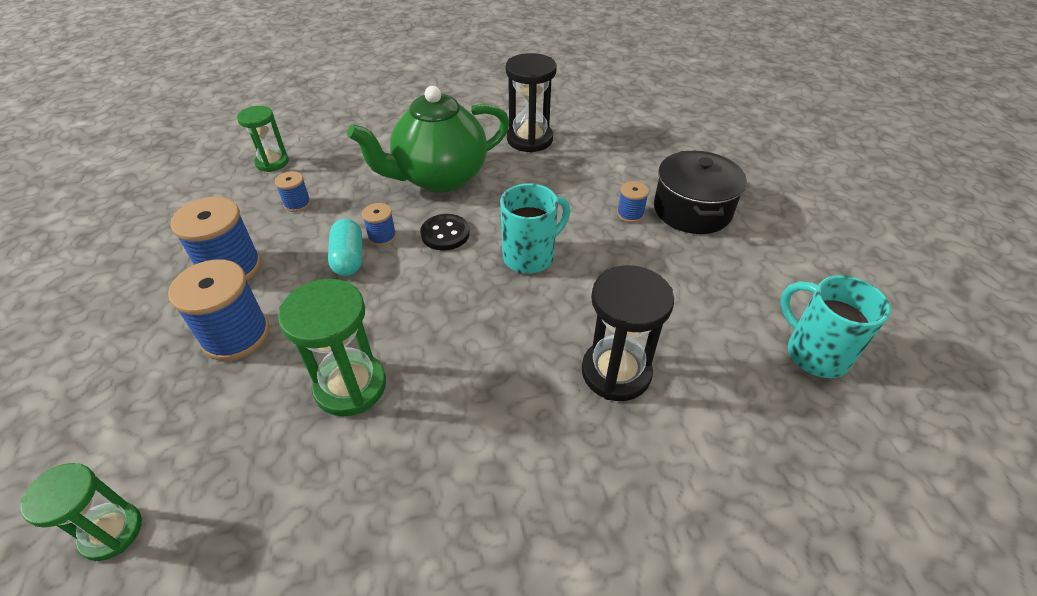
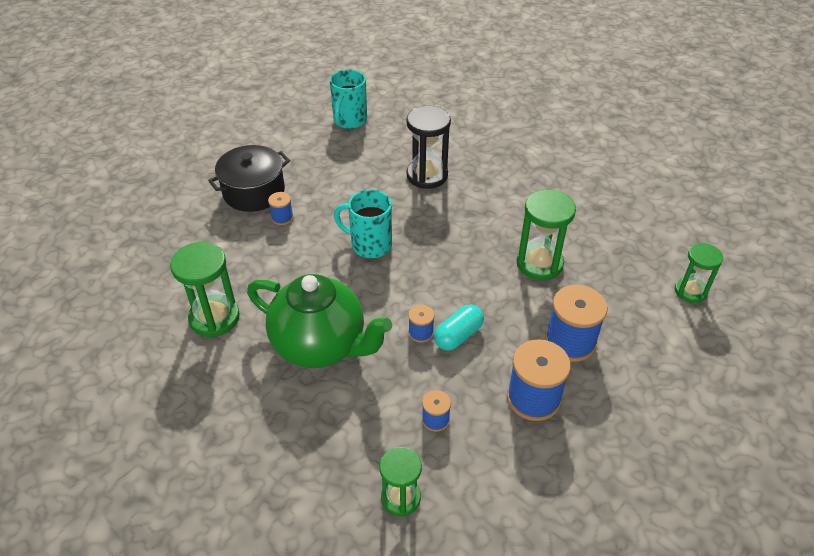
camera: 125 degrees left, 0 degrees up
(445, 234) = (386, 299): black button -> none
(529, 139) = (214, 318): black hourglass -> green hourglass

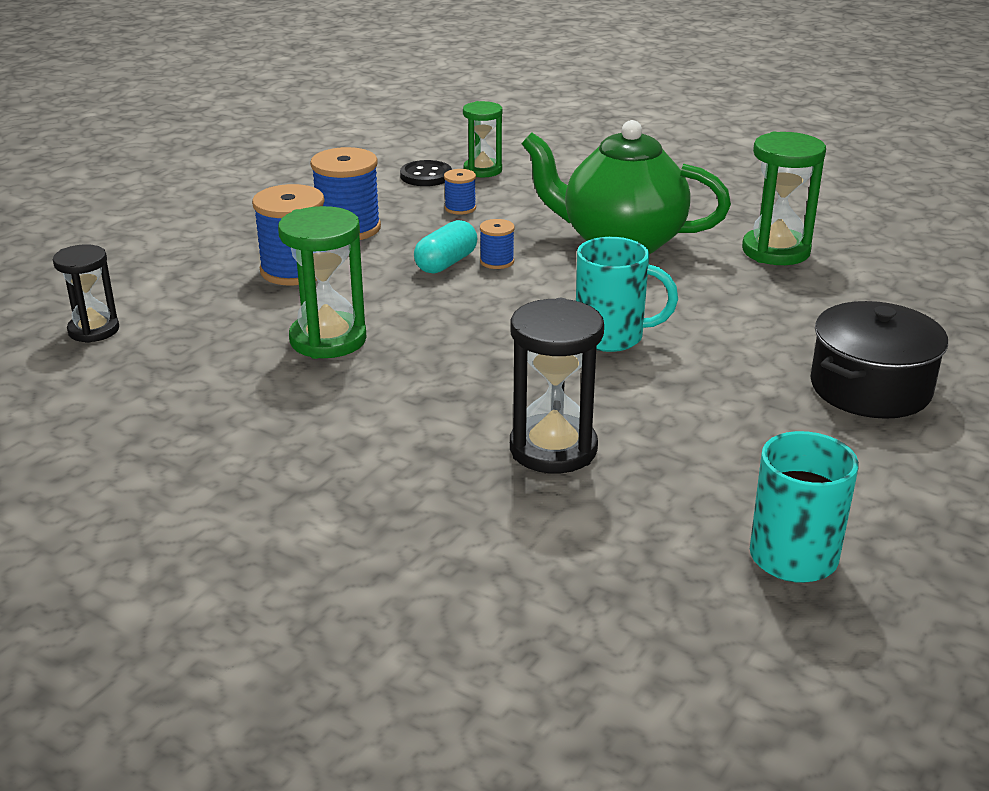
camera: 170 degrees right, 15 degrees down
(282, 218) = (783, 357): blue spool -> none
(459, 493) = (426, 176): none -> black button
(690, 291) = (94, 330): green hourglass -> black hourglass

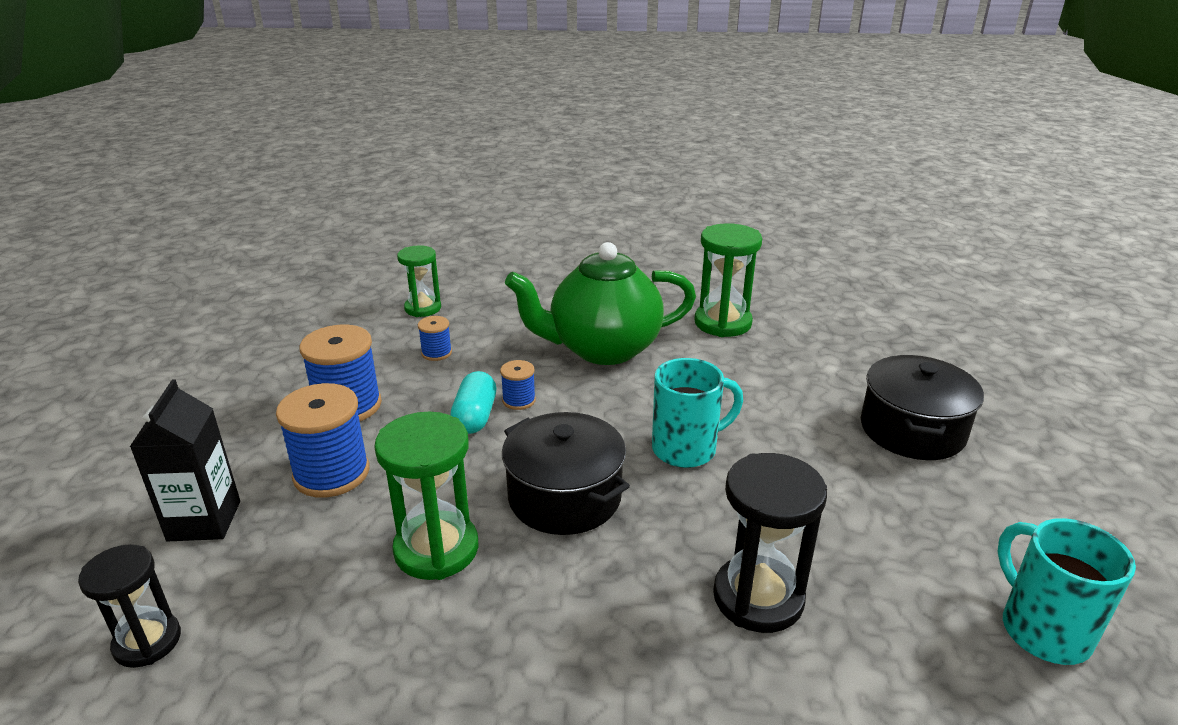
camera: 30 degrees left, 0 degrees up
(181, 274) = (204, 521): none -> black carton
(426, 176) = (376, 327): black button -> none
(463, 338) = (564, 497): none -> black pot

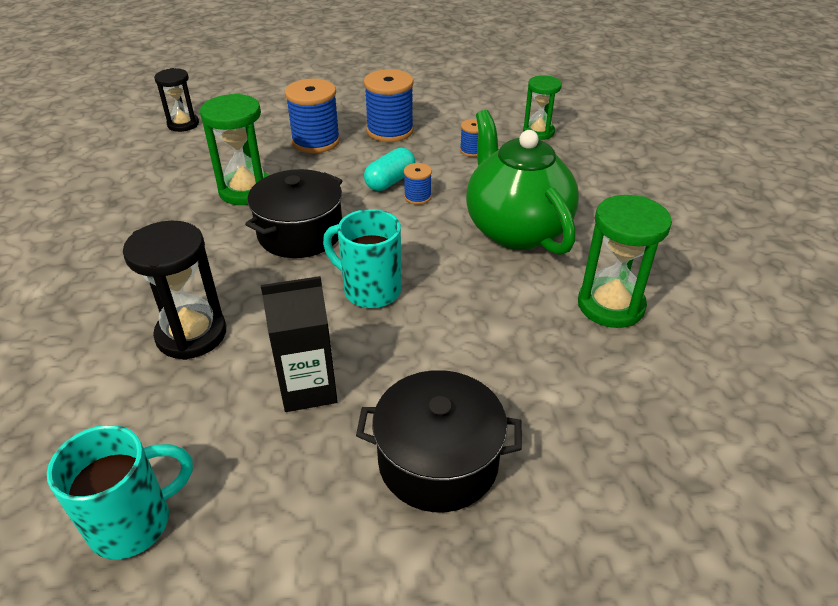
camera: 80 degrees right, 10 degrees up
(204, 521) = (270, 114): black carton -> black carton (308, 388)
(475, 416) = (390, 181): turquoise capsule -> turquoise capsule turned 45 degrees counterclockwise
(687, 449) = (370, 290): turquoise mug -> turquoise mug turned 150 degrees clockwise

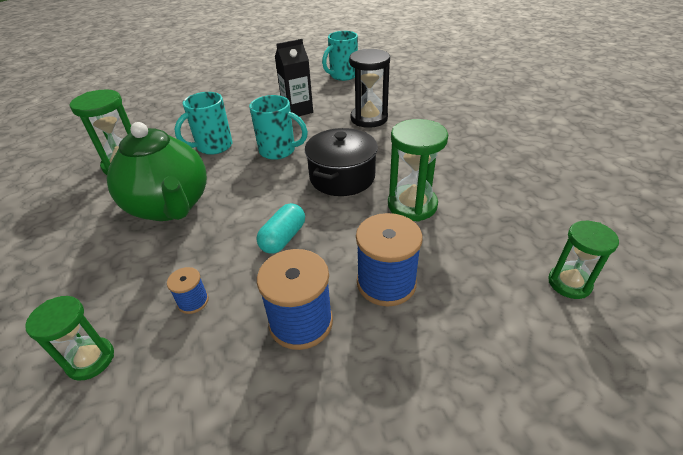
camera: 170 degrees right, 0 degrees up
(183, 124) = (569, 283): black hourglass -> green hourglass
(417, 197) = (254, 224): blue spool -> none
(438, 461) = (235, 100): black pot -> none
(475, 318) = (213, 147): none -> turquoise mug

